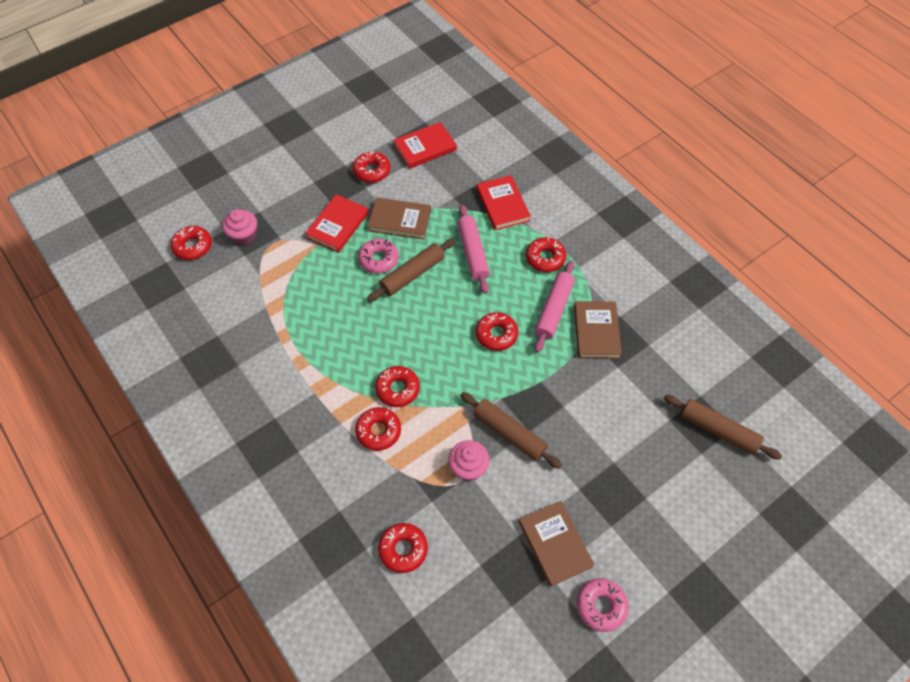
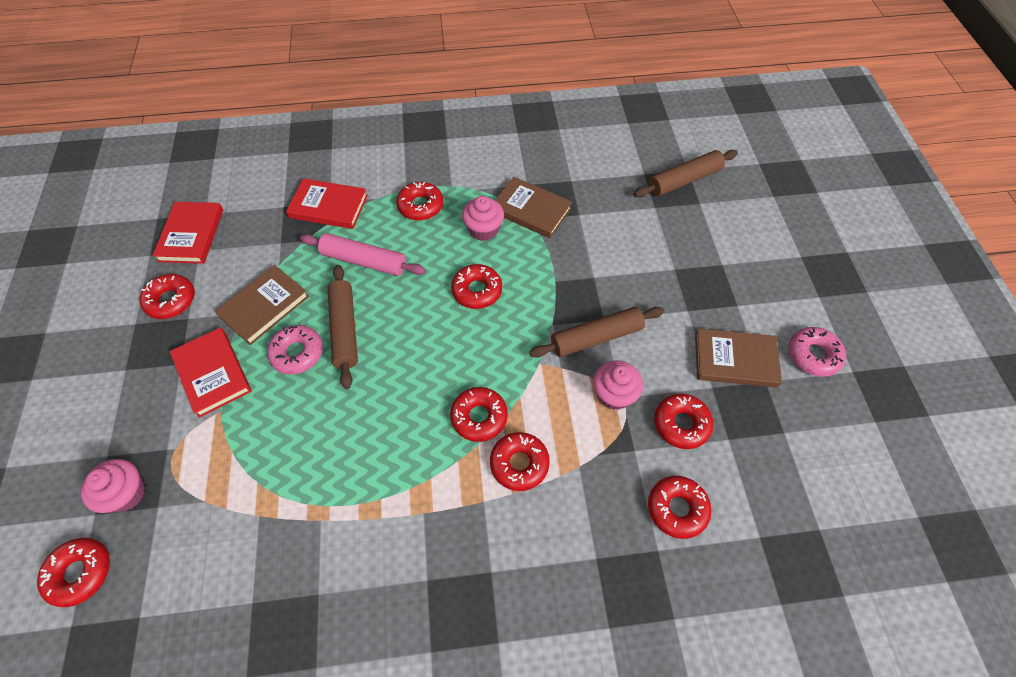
camera: 60 degrees left, 0 degrees up
(472, 525) = (681, 424): none -> red donut
(553, 310) = (483, 229): pink rolling pin -> pink cupcake

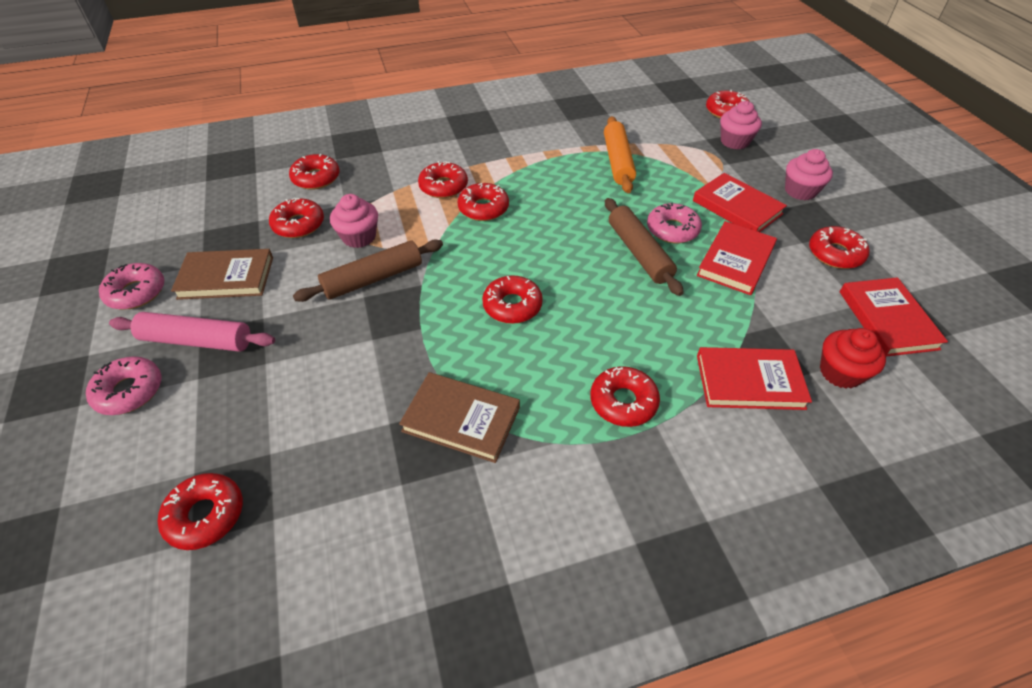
camera: 170 degrees right, 10 degrees down
(262, 204) = (840, 372): none -> red cupcake
(264, 306) = (735, 261): brown book -> red book
(296, 476) = (618, 161): none -> orange rolling pin
(364, 261) = (658, 319): pink rolling pin -> pink rolling pin (197, 340)
(483, 229) = (523, 380): pink cupcake -> pink cupcake (800, 191)
(684, 180) = (205, 515): brown rolling pin -> red donut
(769, 261) = (129, 391): none -> pink donut

